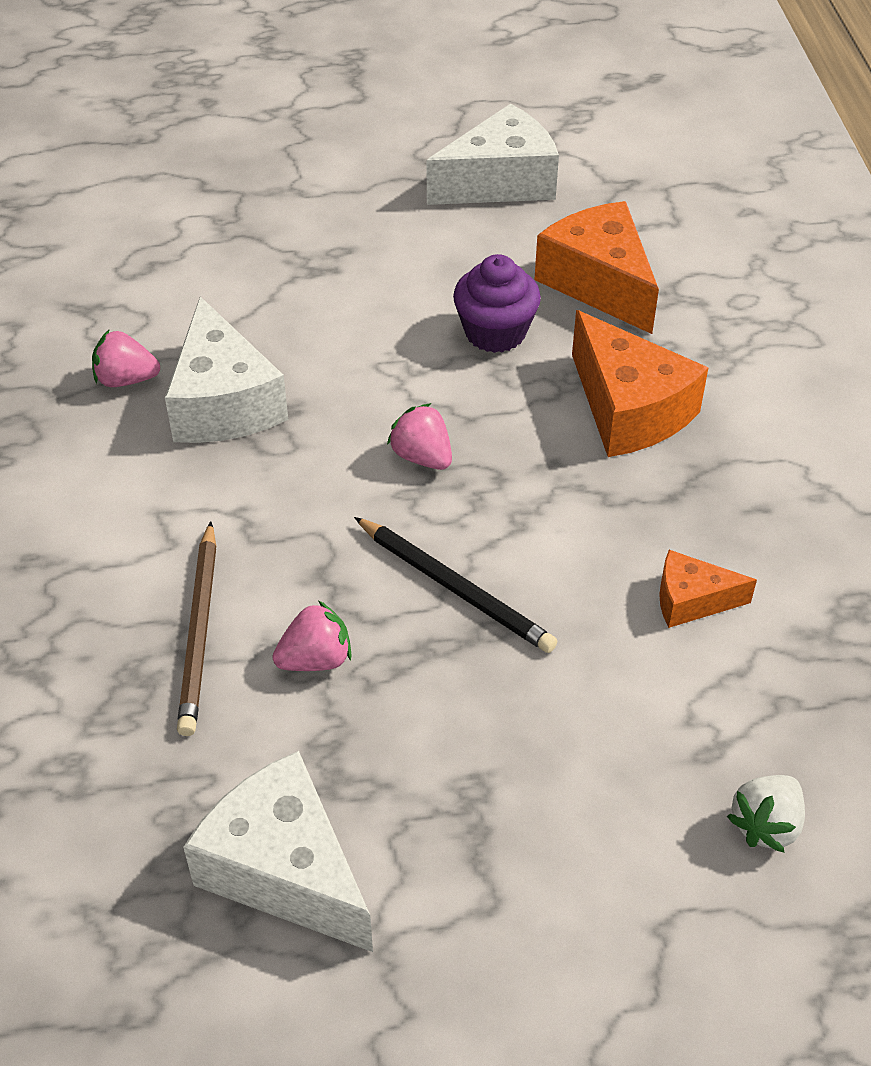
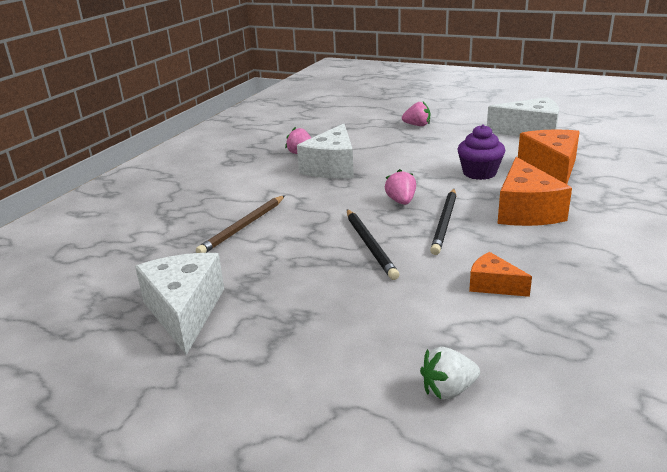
camera: 35 degrees right, 20 degrees down
(315, 659) = (280, 249): pink strawberry -> pink strawberry (417, 125)
(530, 486) = (445, 223): none -> black pencil

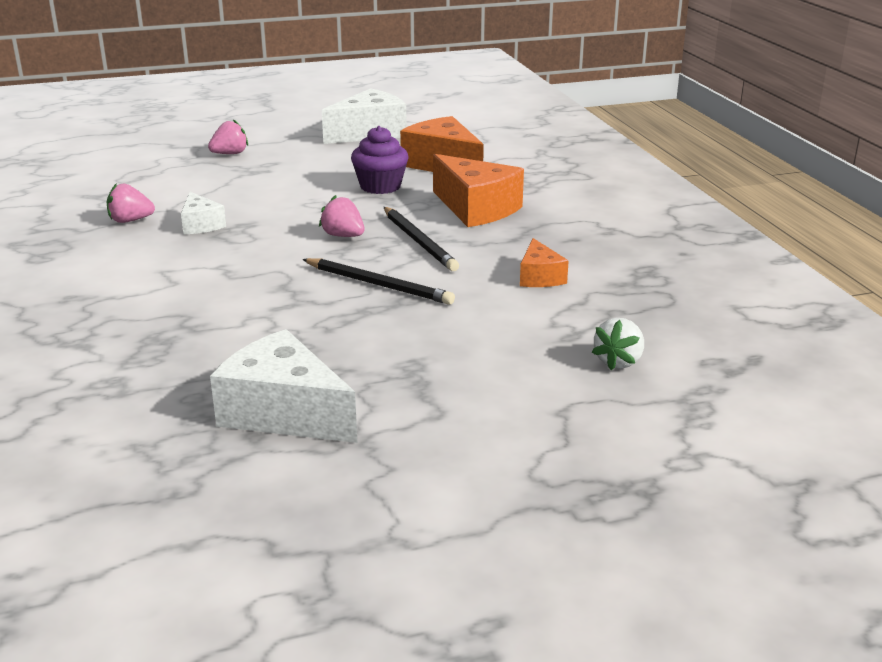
camera: 45 degrees left, 0 degrees up
(243, 227) = (201, 316): brown pencil -> none
(332, 167) = (201, 225): white cheese -> white cheese, size x0.54
(493, 285) = (539, 277): orange cheese -> orange cheese turned 90 degrees counterclockwise

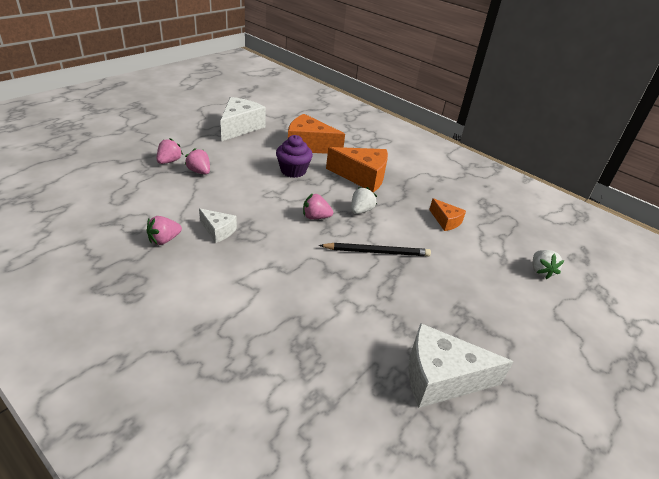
camera: 35 degrees left, 10 degrees up
(253, 168) = (199, 171): none -> pink strawberry
(419, 241) = (361, 210): black pencil -> white strawberry

